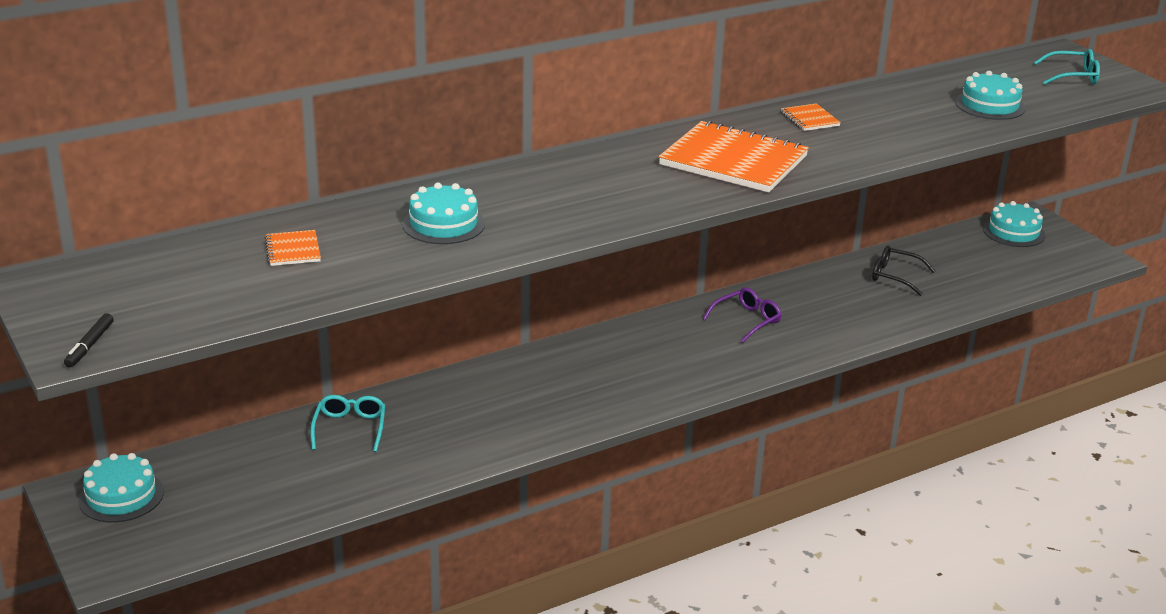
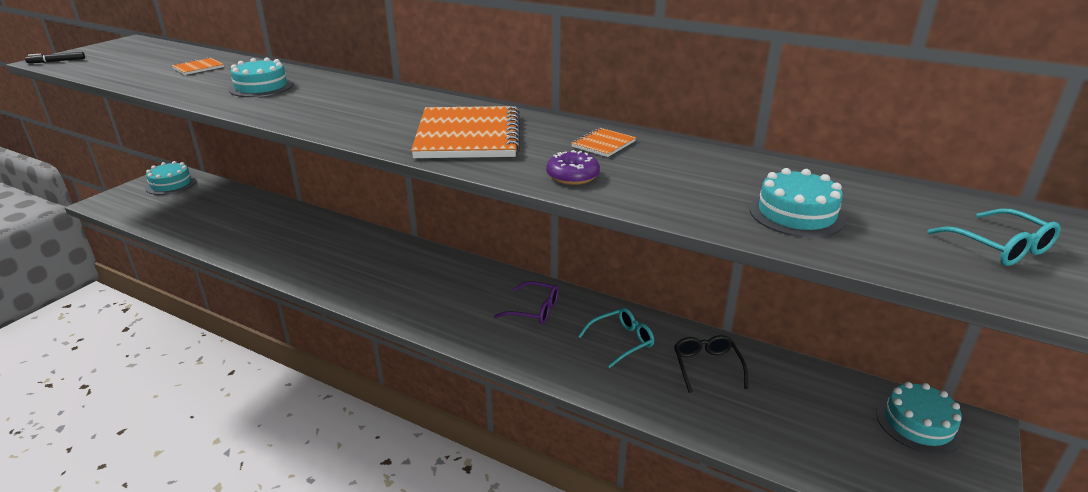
camera: 60 degrees right, 0 degrees up
(350, 429) = (269, 215): turquoise glasses -> turquoise glasses (621, 341)
(864, 147) = (572, 176): none -> purple donut

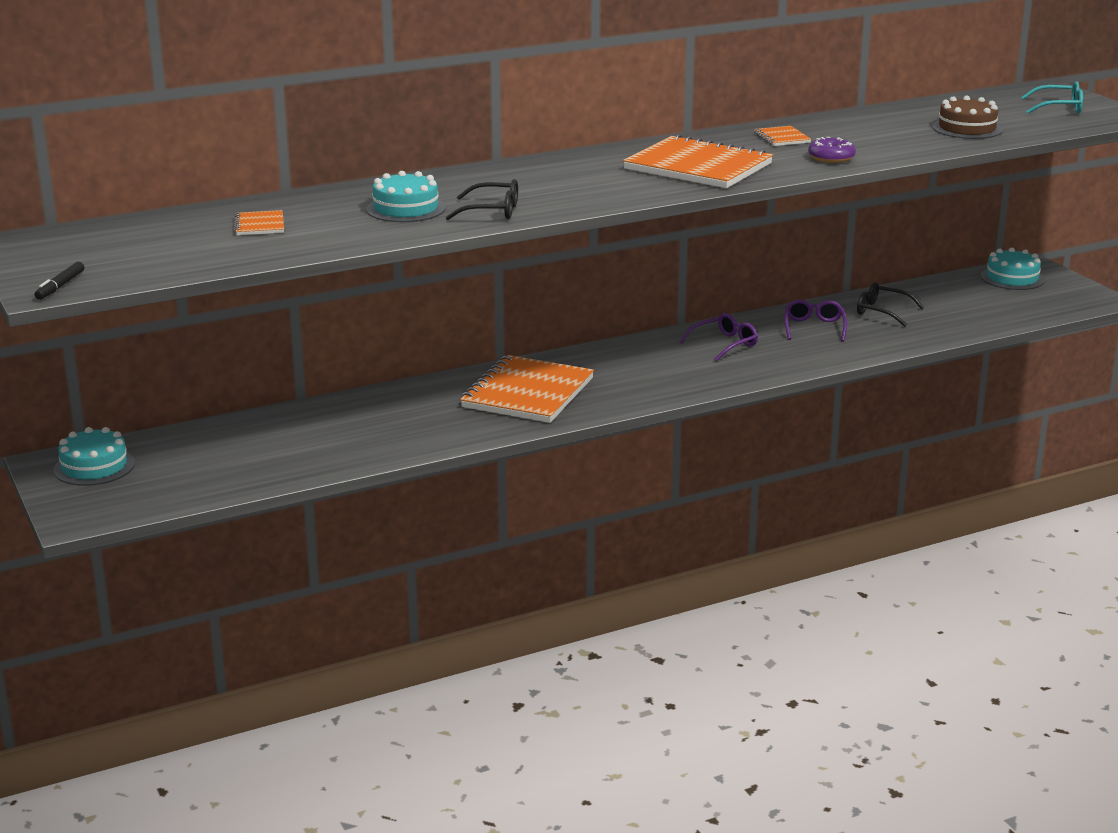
camera: 55 degrees left, 5 degrees down
(275, 106) = (491, 211): none -> black glasses
(364, 263) = (527, 393): none -> orange notebook
(621, 341) = (814, 328): turquoise glasses -> purple glasses
(796, 214) = (967, 128): turquoise cake -> brown cake

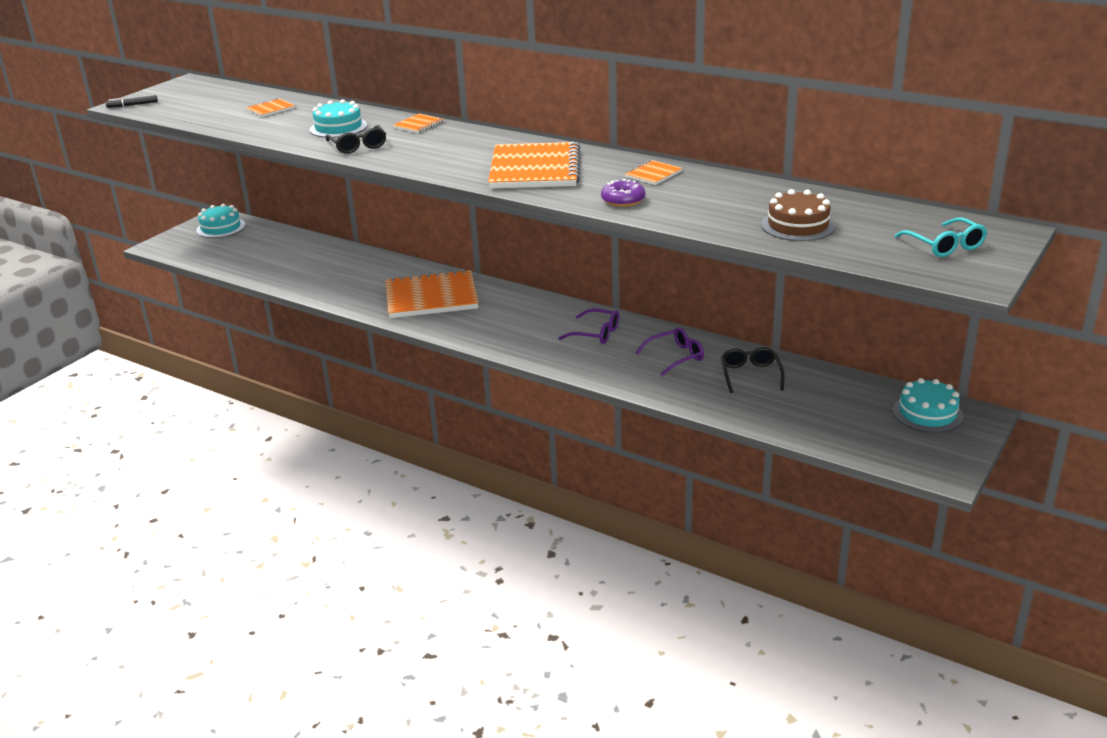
camera: 60 degrees right, 5 degrees up
(470, 179) = (418, 125): none -> orange notebook

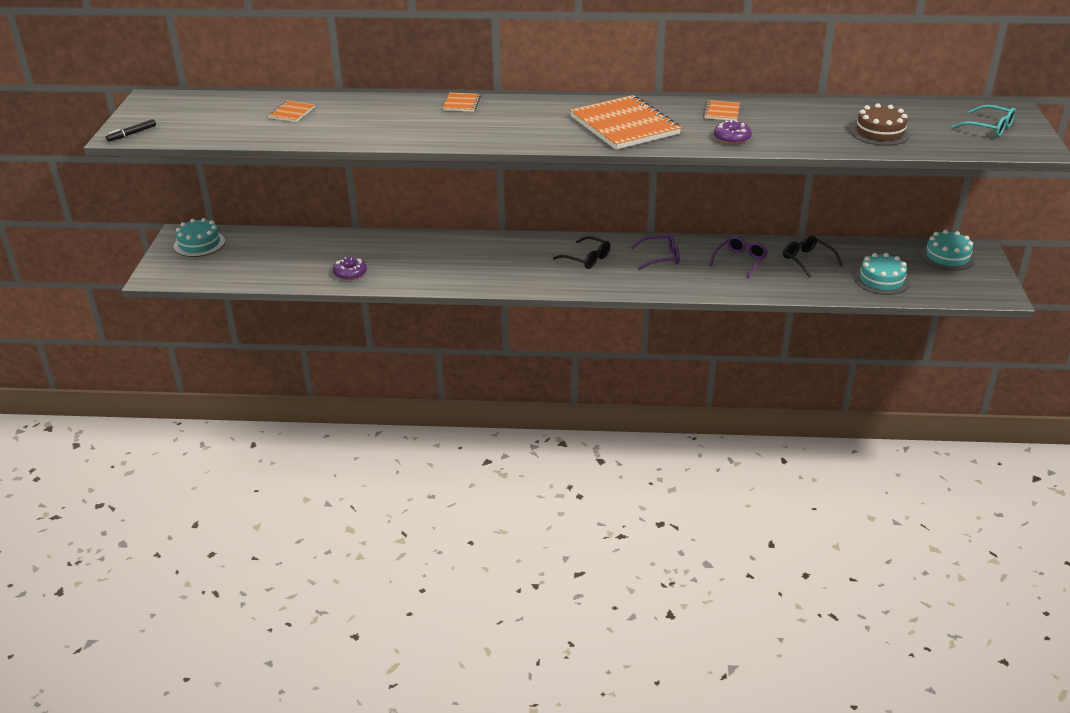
camera: 30 degrees left, 5 degrees up
(302, 279) = (350, 273): none -> purple donut
(338, 127) = (390, 119): turquoise cake -> turquoise cake (881, 280)
(358, 146) = (438, 133): black glasses -> black glasses (586, 258)
(431, 297) = (489, 261): orange notebook -> none

